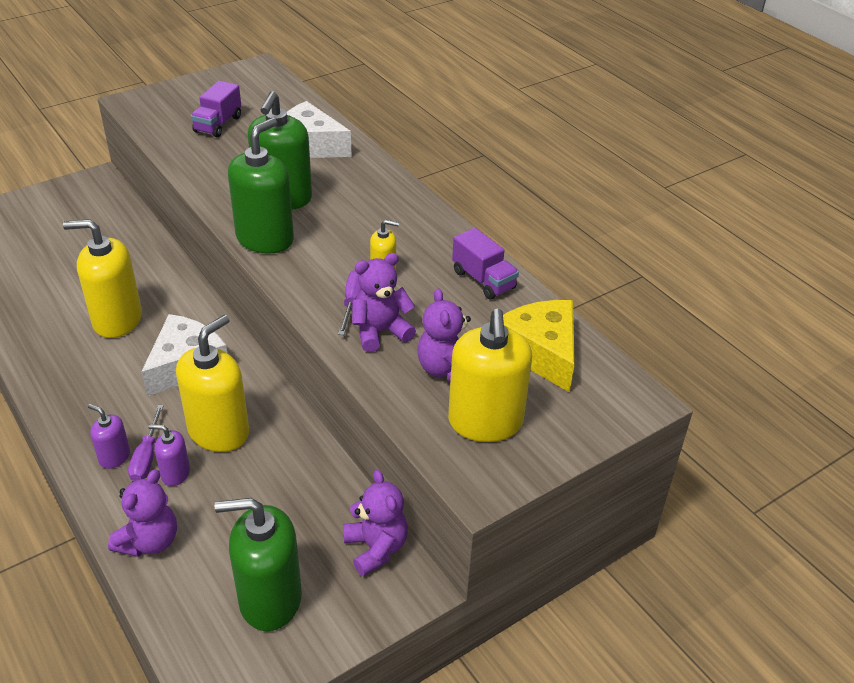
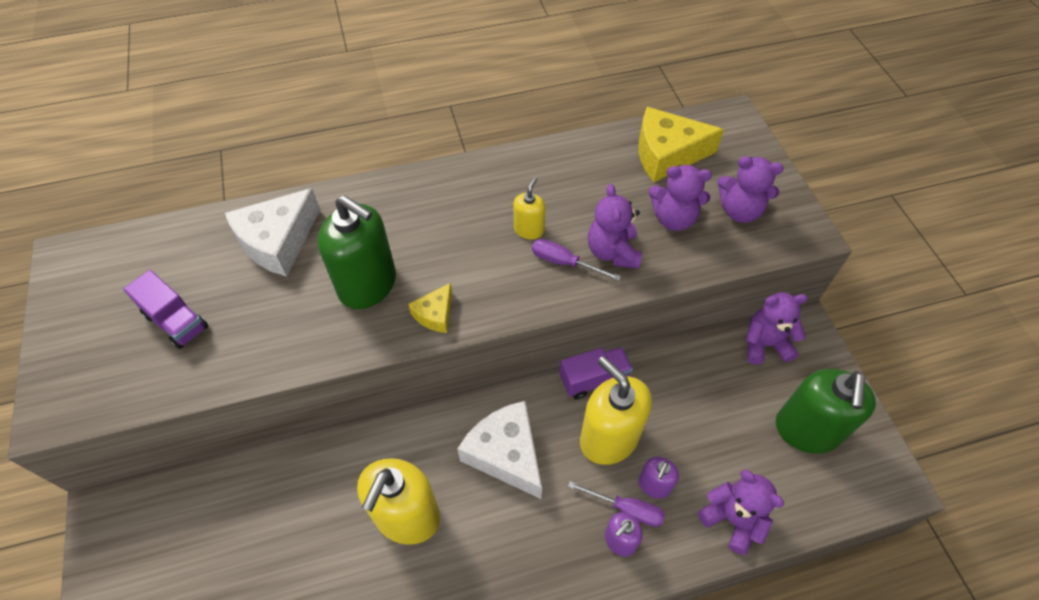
camera: 70 degrees left, 15 degrees up
(265, 239) = (435, 314): green soap dispenser -> yellow cheese
(483, 280) = (564, 163): purple truck -> purple truck (594, 379)
(485, 422) = (739, 211): yellow soap dispenser -> purple teddy bear

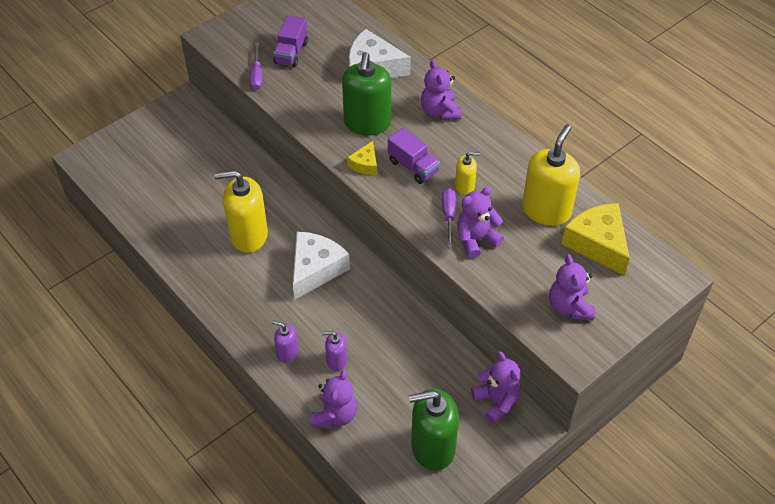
camera: 65 degrees right, 5 degrees down
(435, 314) = (365, 164): yellow cheese -> yellow cheese turned 75 degrees counterclockwise
(594, 379) = (400, 299): purple truck -> purple truck (413, 167)
(609, 438) = (358, 323): yellow soap dispenser -> yellow soap dispenser (546, 210)
(626, 509) = (311, 349): purple screwdriver -> purple screwdriver (257, 75)
(673, 218) = (532, 267): purple teddy bear -> purple teddy bear (440, 112)

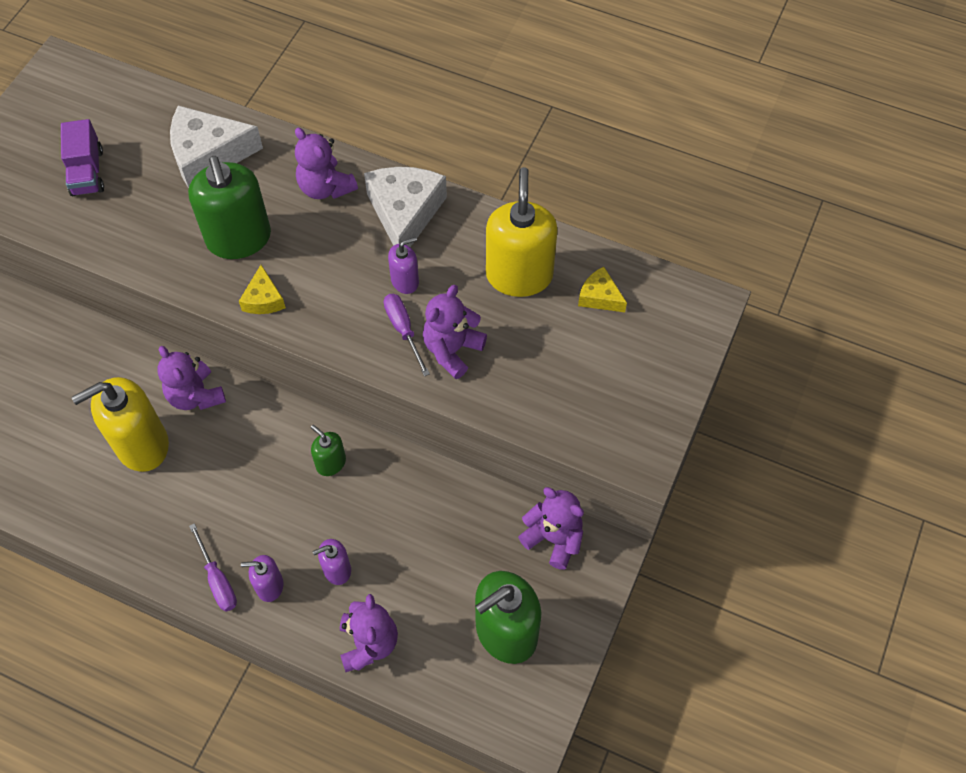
camera: 25 degrees left, 10 degrees up
(257, 75) = (55, 223): purple screwdriver -> purple screwdriver (217, 580)
(315, 269) = (252, 456): white cheese -> white cheese (405, 213)
(365, 293) = (331, 463): none -> green soap dispenser
(413, 167) = (327, 278): purple truck -> none
(465, 186) = (405, 281): yellow soap dispenser -> purple soap dispenser
(569, 307) = (604, 395): purple teddy bear -> purple teddy bear (195, 395)
(597, 244) = (599, 297): yellow cheese -> yellow cheese, size x0.52

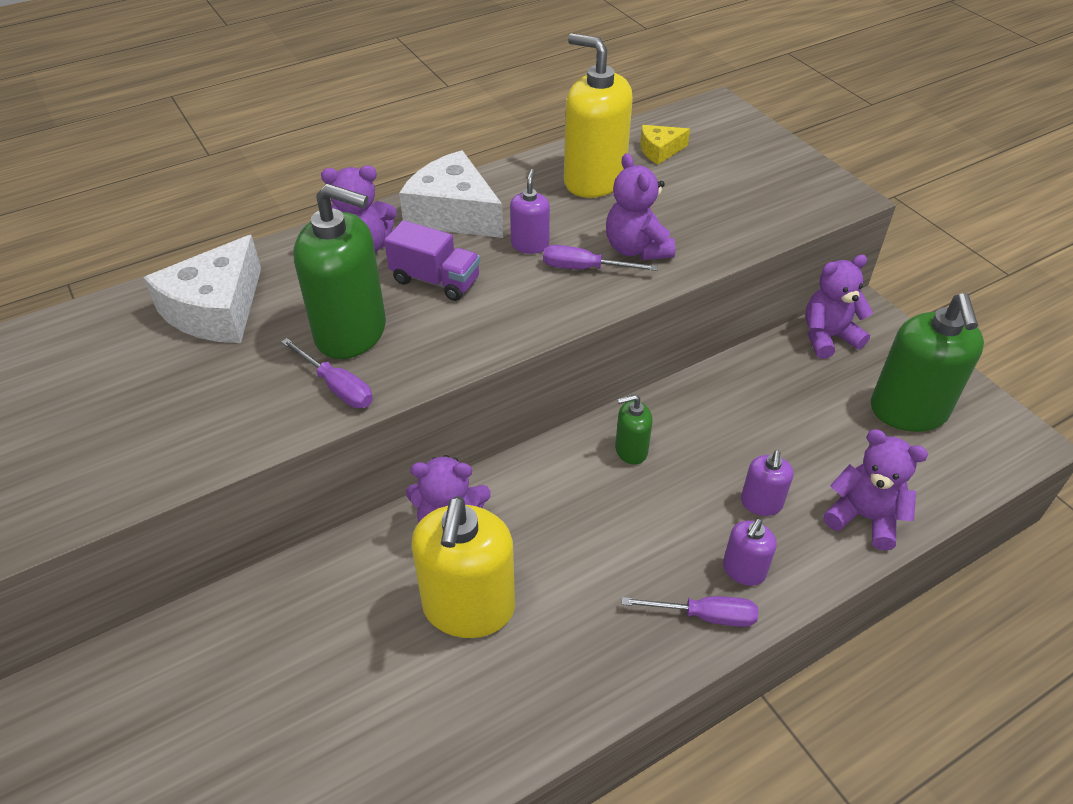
camera: 55 degrees left, 15 degrees down
(87, 172) = (104, 417): purple truck -> purple truck (435, 280)
(186, 265) = (337, 387): none -> purple screwdriver
(263, 299) = (448, 346): yellow cheese -> none

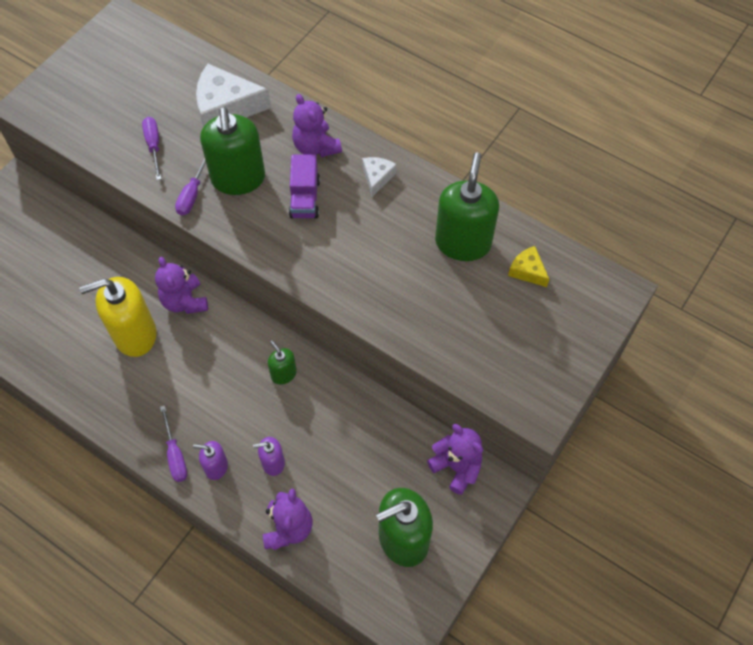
camera: 65 degrees right, 15 degrees up
(453, 213) = (377, 177): white cheese -> white cheese, size x0.52
(530, 245) = (367, 233): purple soap dispenser -> none
(584, 268) = (358, 273): purple screwdriver -> purple screwdriver (154, 146)
(594, 180) = (463, 243): yellow soap dispenser -> green soap dispenser
(636, 249) = (396, 296): purple teddy bear -> none

